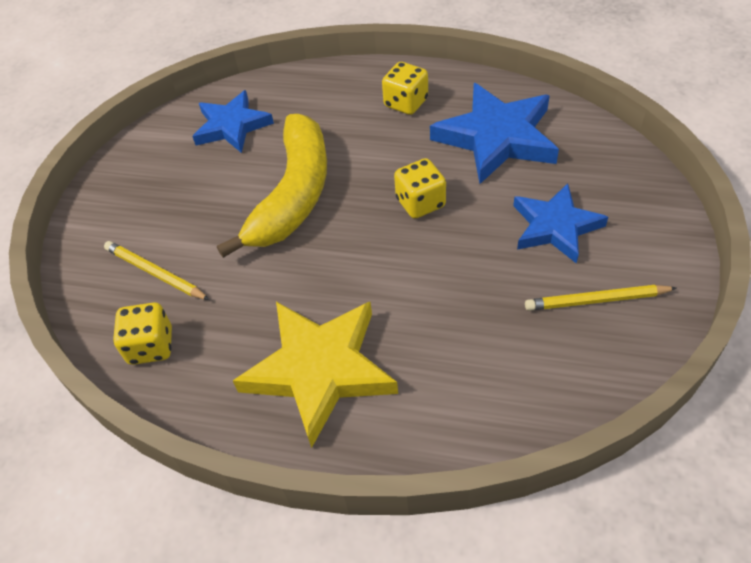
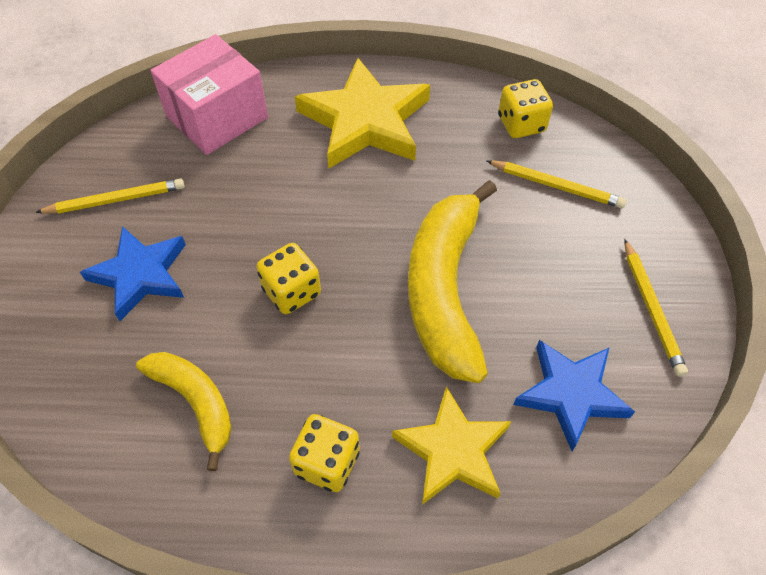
camera: 165 degrees right, 5 degrees up
(142, 170) = (651, 309): none -> yellow pencil
(323, 104) = (453, 450): none -> yellow star
(495, 396) = (217, 117): none -> pink box
(496, 137) = (195, 403): blue star -> yellow banana

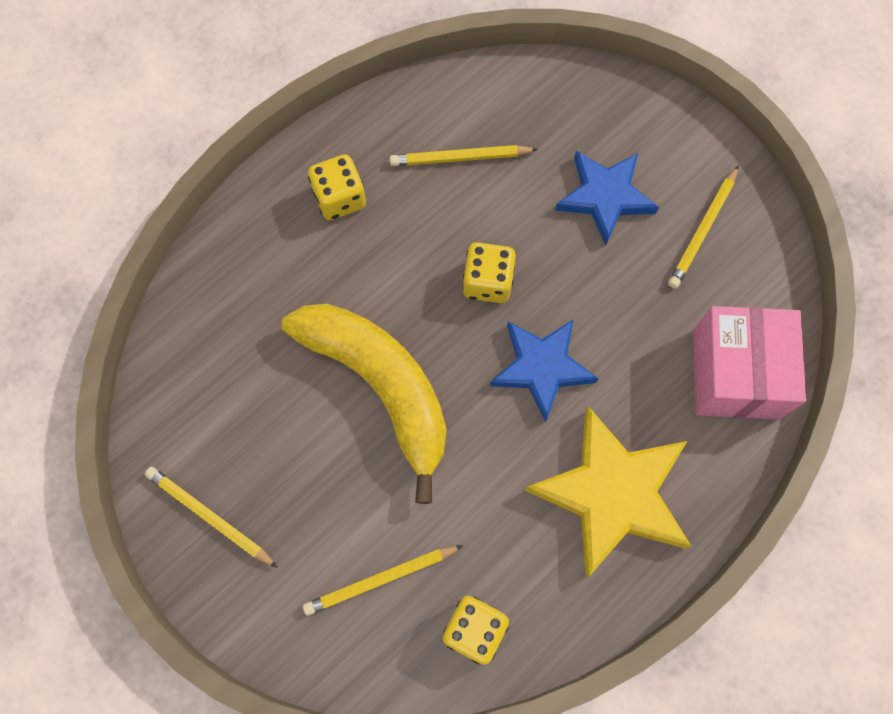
camera: 135 degrees right, 15 degrees up
(195, 403) = (460, 158): yellow banana -> yellow pencil
(453, 450) = (268, 274): yellow star -> none
(571, 394) = (220, 385): blue star -> blue star (541, 368)

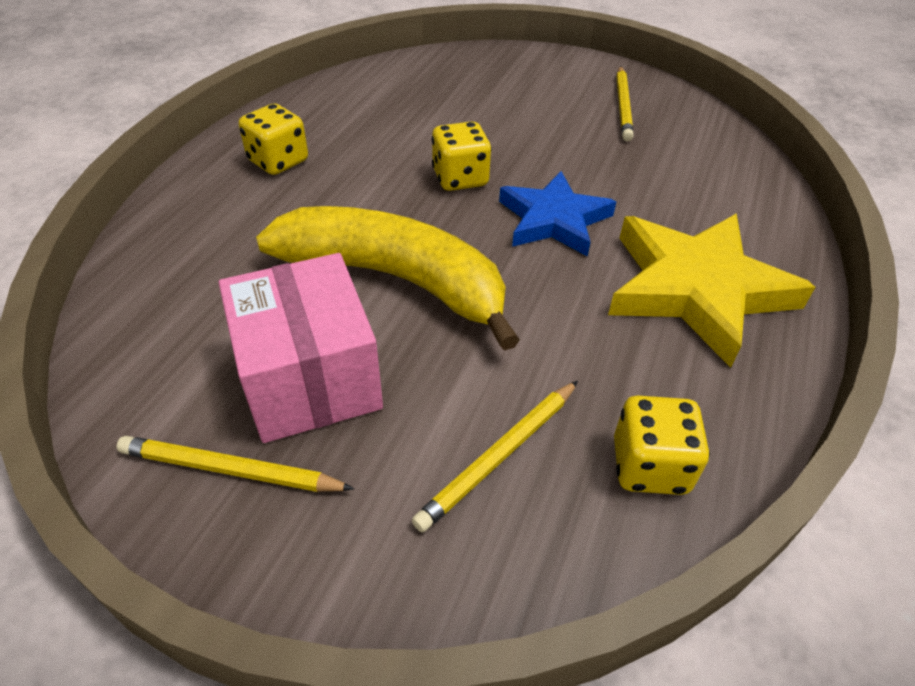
camera: 25 degrees left, 25 degrees down
(460, 158) = (383, 113): yellow pencil -> none
(605, 197) = (528, 107): blue star -> none
(736, 374) = (728, 177): pink box -> pink box (310, 378)

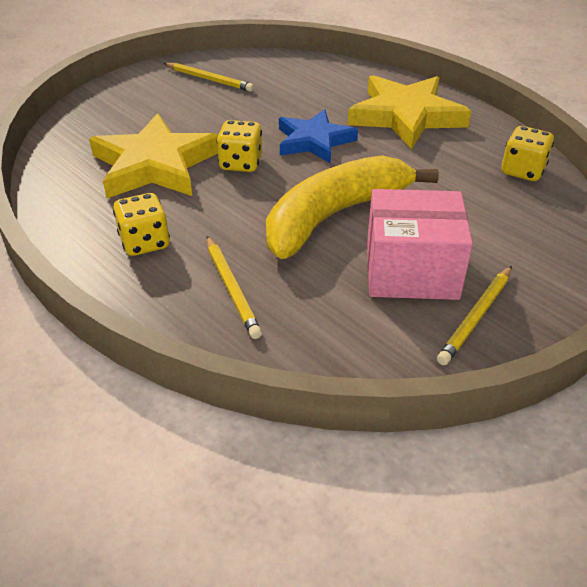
camera: 65 degrees left, 5 degrees down
(417, 125) = (155, 165): none -> yellow star
(499, 456) = (500, 214): yellow pencil -> yellow pencil (231, 289)

